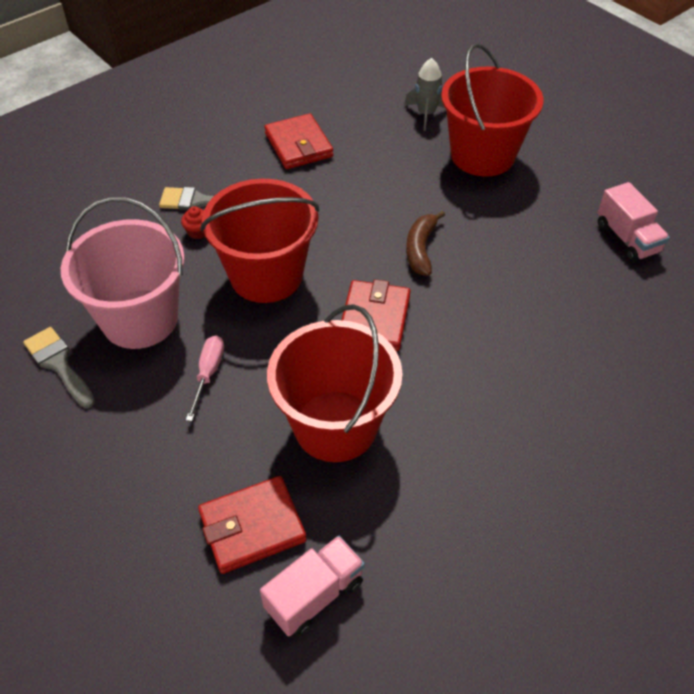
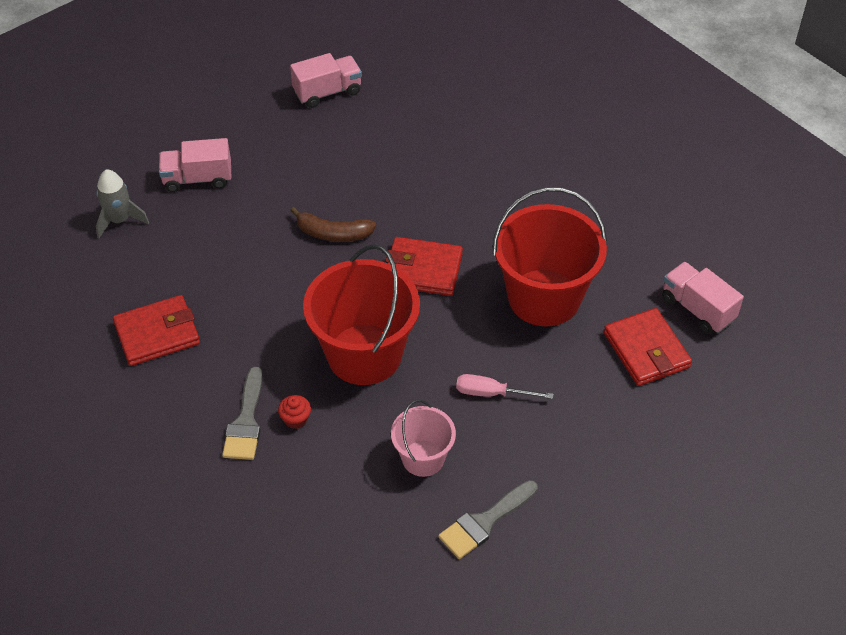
camera: 90 degrees left, 0 degrees up
(140, 319) = (423, 458): pink bucket -> pink bucket, size x0.54
(482, 155) = (197, 179): red bucket -> pink truck

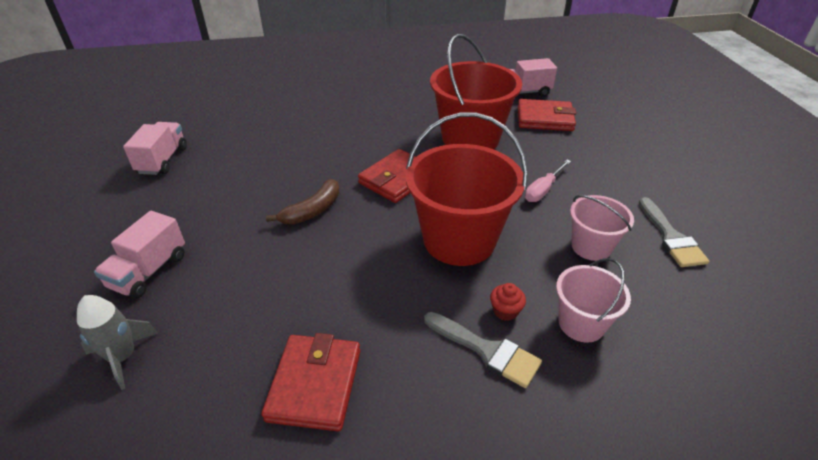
camera: 60 degrees left, 10 degrees down
(313, 476) = (581, 323): none -> pink bucket

